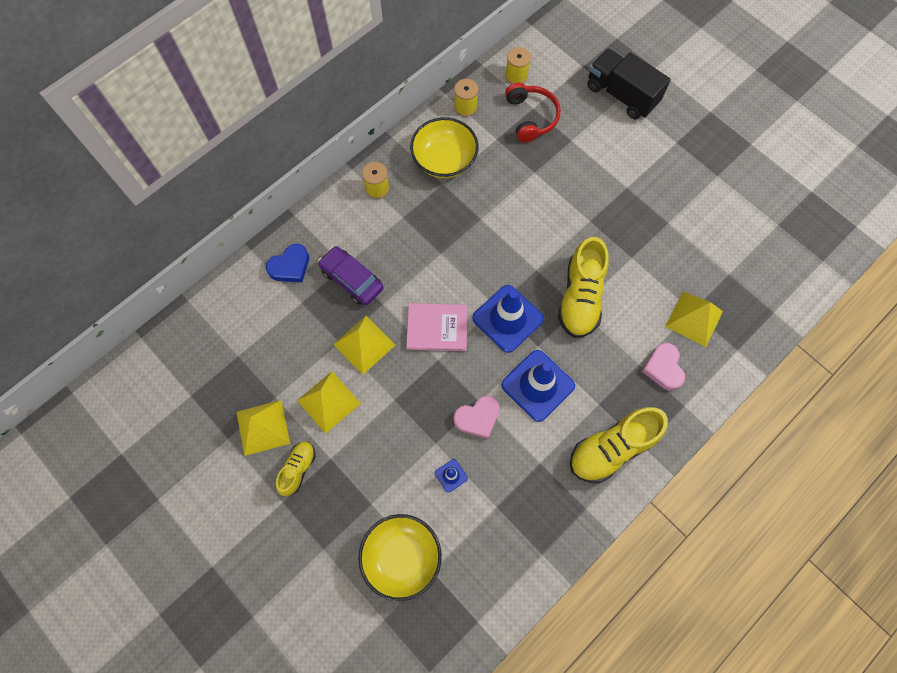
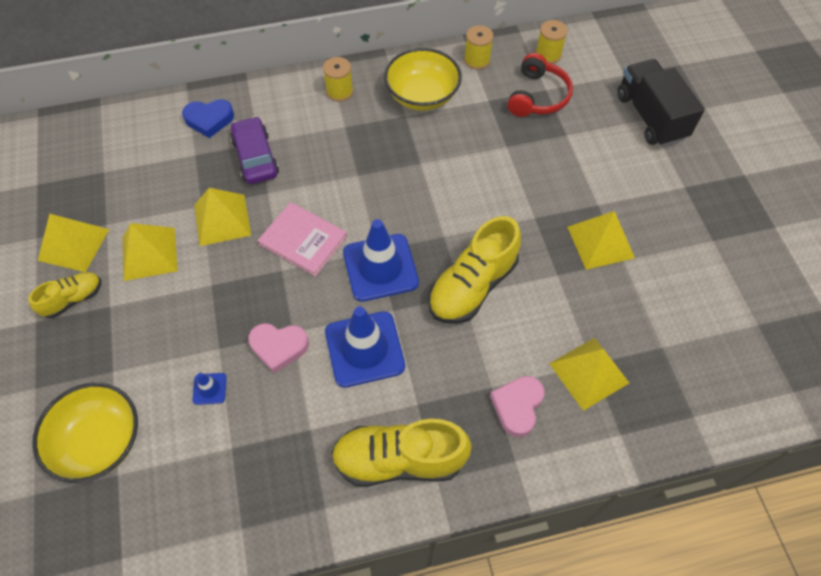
camera: 30 degrees right, 10 degrees down
(645, 216) = (600, 242): none -> yellow pyramid

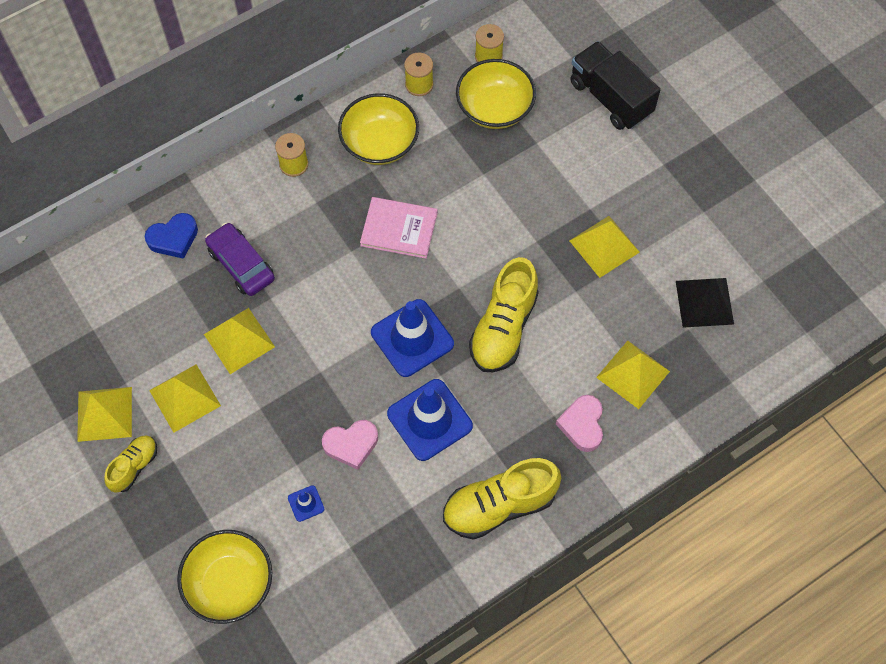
camera: 20 degrees left, 5 degrees up
(303, 240) = (327, 335): pink book -> pink book (399, 229)
(538, 96) = (494, 108): red headphones -> yellow bowl
(688, 326) = (704, 302): none -> black pyramid

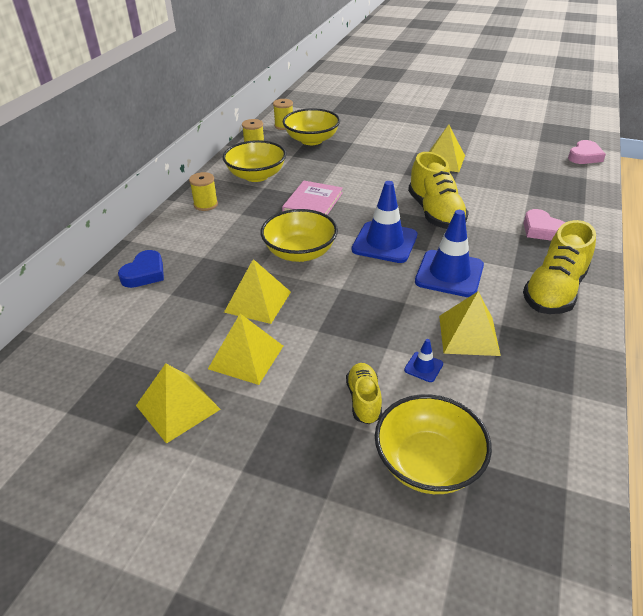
camera: 35 degrees left, 25 degrees down
(134, 466) = (244, 429): yellow shoe -> yellow shoe (364, 400)
(241, 264) = (216, 263): purple car -> none
(324, 299) = (300, 252): none -> yellow bowl
(351, 445) = (413, 314): pink heart -> pink heart (584, 156)
(399, 229) = (313, 202): pink book -> pink book turned 45 degrees counterclockwise
(610, 98) = (371, 116): black truck -> none
(633, 374) = (534, 198): yellow pyramid -> yellow pyramid (468, 335)
(704, 302) = (525, 158): black pyramid -> none

